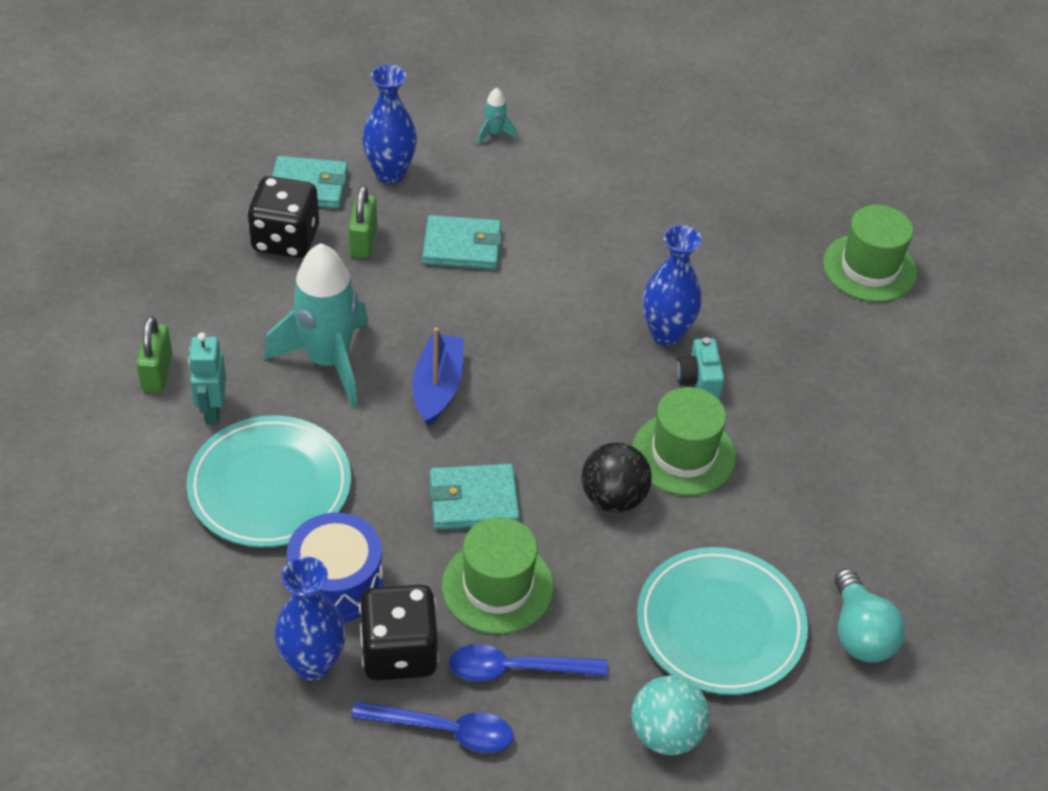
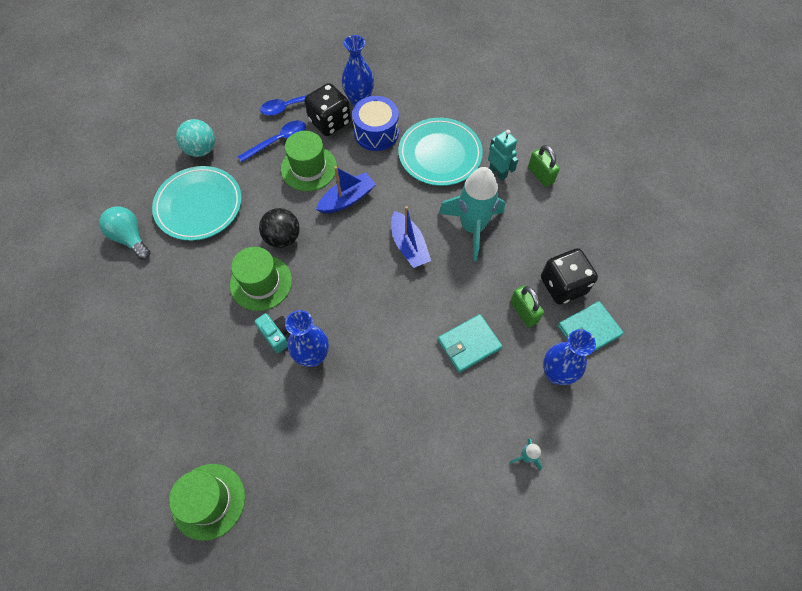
camera: 150 degrees right, 15 degrees up
(473, 500) = (347, 199): turquoise wallet -> blue boat

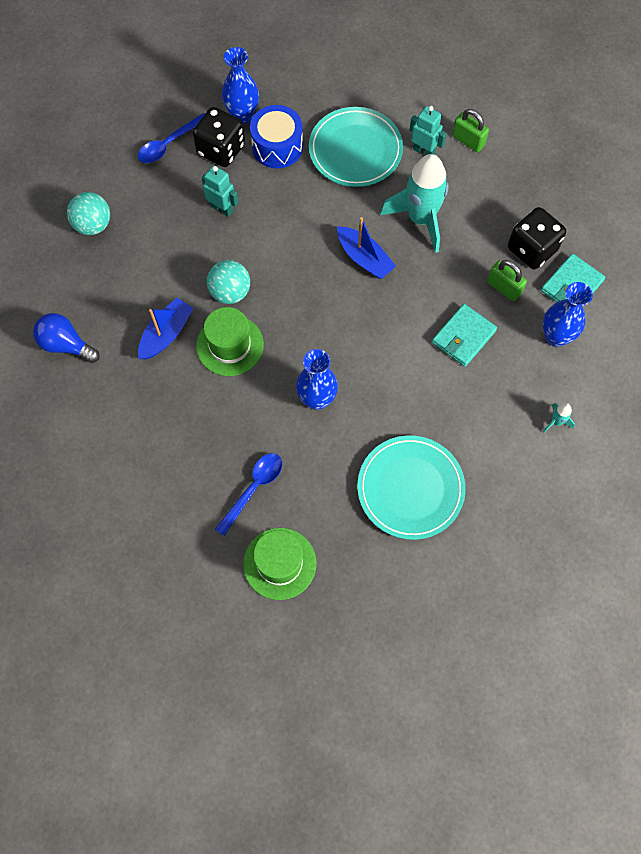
camera: 20 degrees left, 5 degrees up
(130, 238) = (66, 344): turquoise light bulb -> blue light bulb
(199, 205) = (123, 287): turquoise plate -> turquoise plate (410, 488)
(277, 335) = (271, 391): turquoise camera -> none
(278, 141) = (174, 188): blue spoon -> blue spoon (253, 489)
(283, 238) = (230, 292): black ball -> turquoise ball
(309, 168) = (222, 208): green hat -> turquoise robot
(347, 199) = (279, 229): blue boat -> blue boat (166, 334)

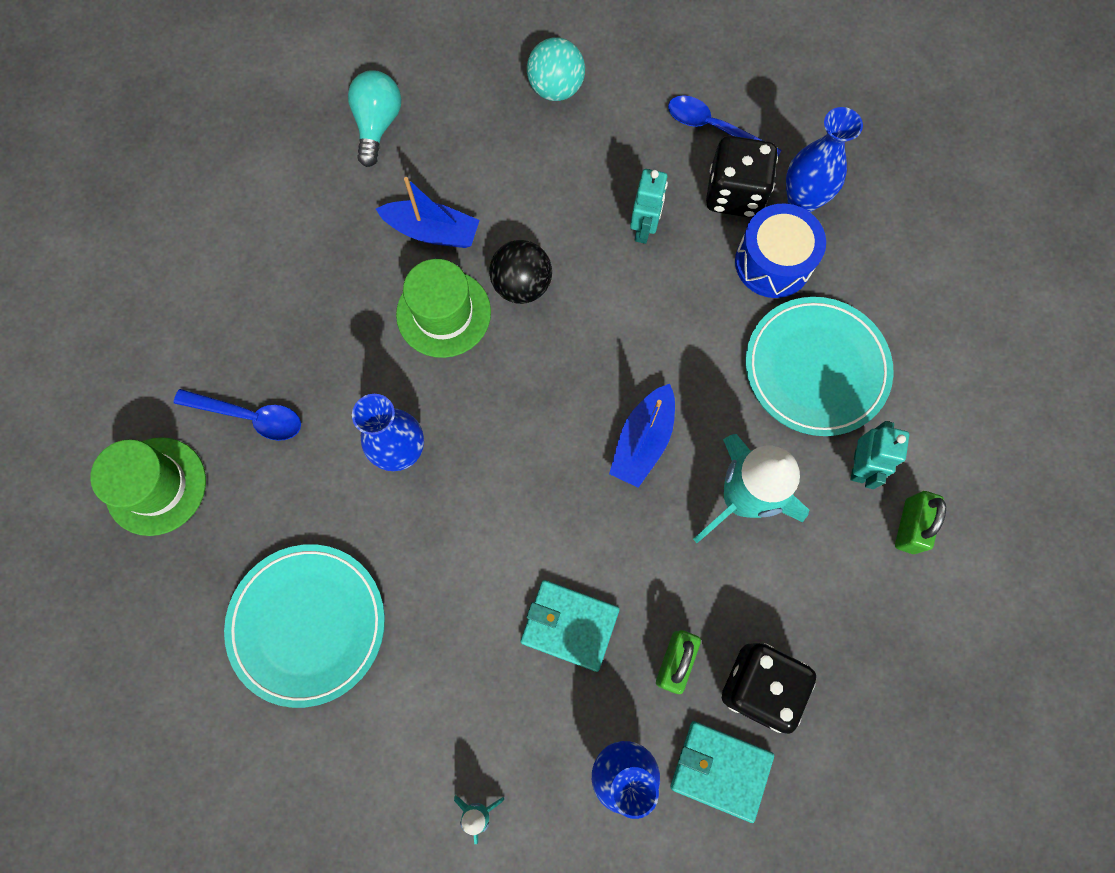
camera: 70 degrees right, 5 degrees up
(66, 344) = (378, 125): blue light bulb -> turquoise light bulb
(230, 292) = (522, 285): turquoise ball -> black ball

